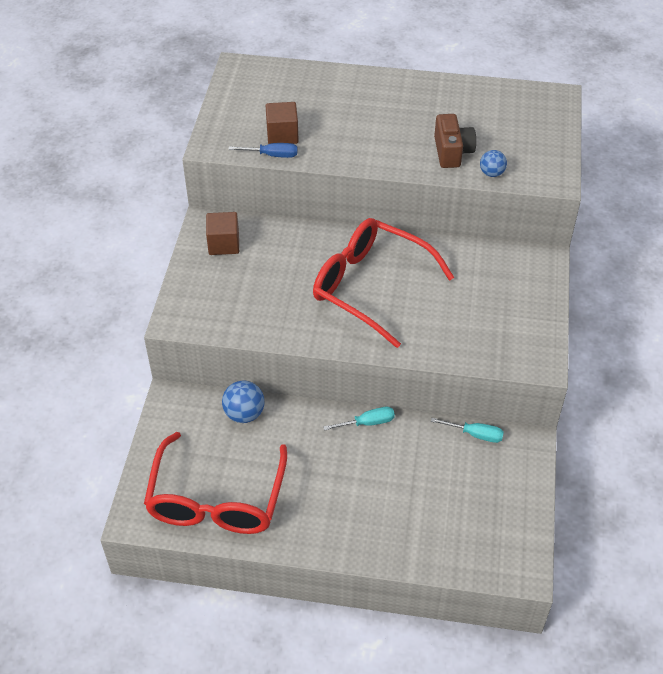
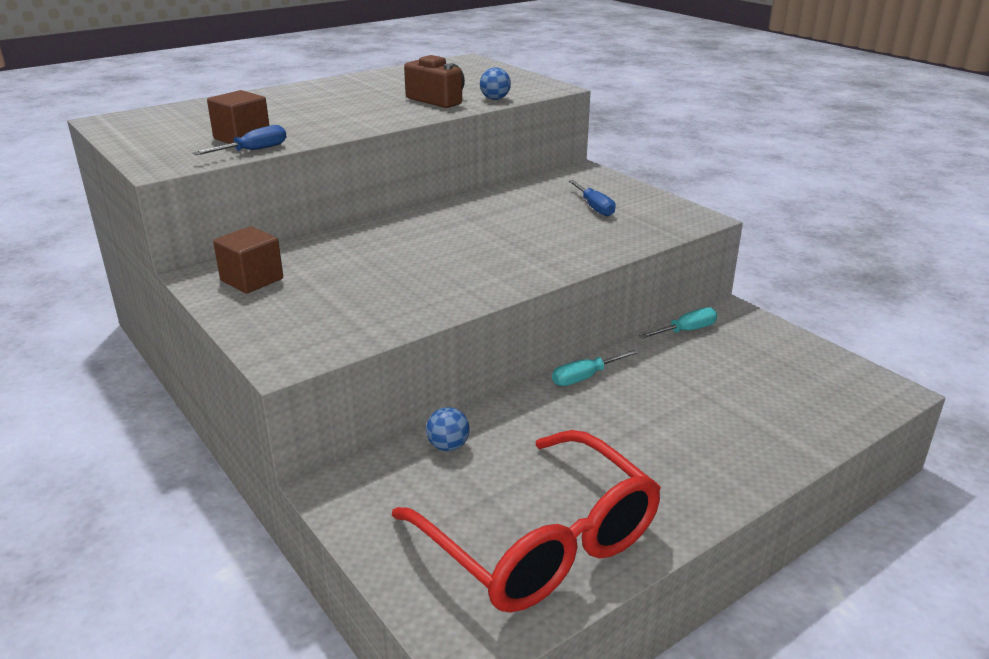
camera: 45 degrees left, 20 degrees down
(244, 414) = (448, 446): blue ball -> blue ball, size x0.65
(367, 423) = (585, 377): turquoise screwdriver -> turquoise screwdriver turned 150 degrees counterclockwise
(370, 286) = (470, 241): red glasses -> none
(490, 305) = (594, 207): none -> blue screwdriver

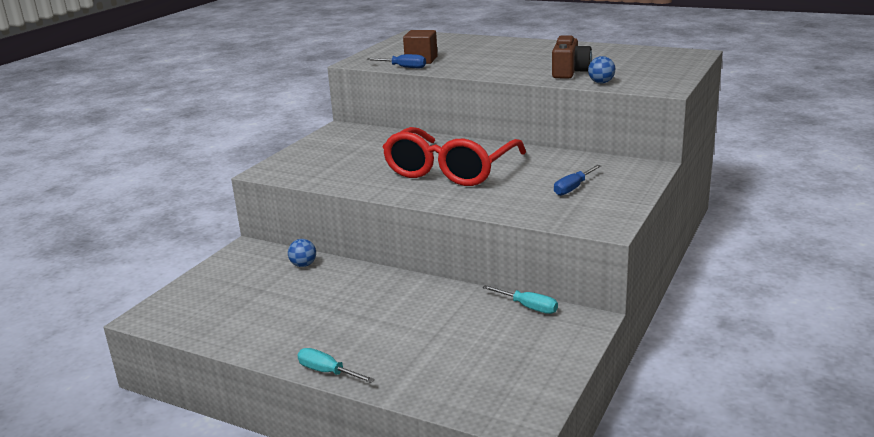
camera: 65 degrees right, 5 degrees down
(252, 280) = (344, 139): brown cube -> none
(540, 542) = (231, 315): red glasses -> red glasses (450, 170)
(585, 377) = (418, 285): turquoise screwdriver -> turquoise screwdriver (327, 372)

